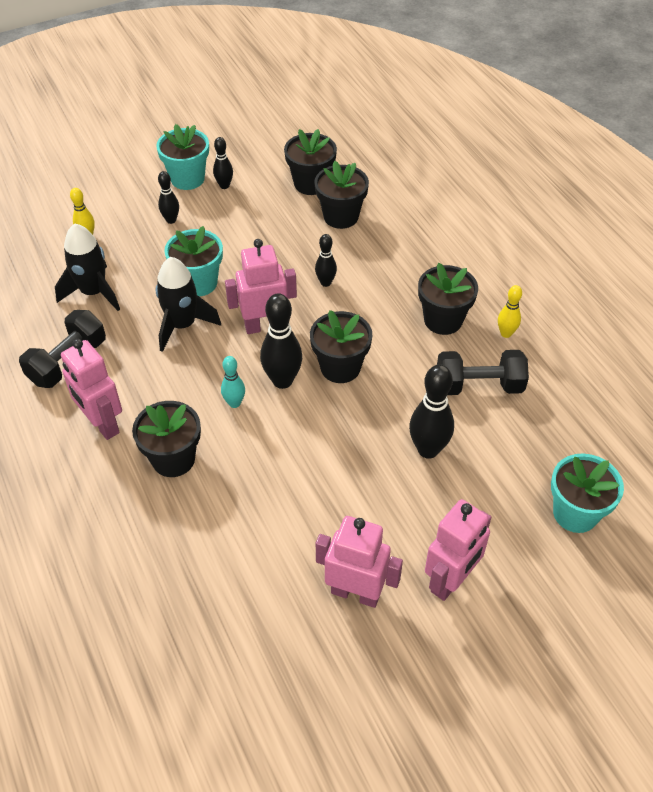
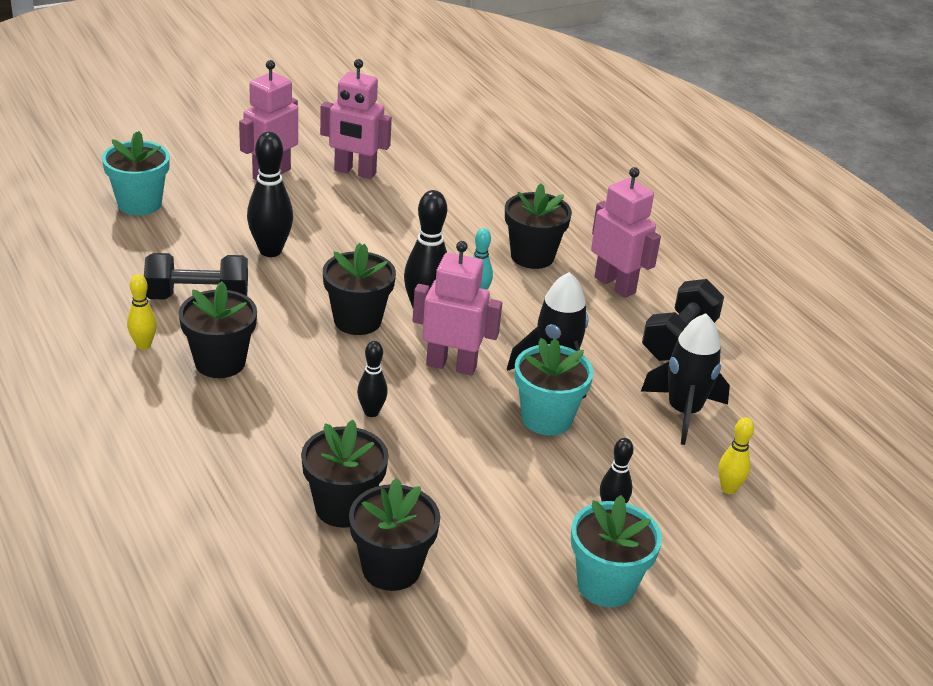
camera: 175 degrees right, 15 degrees down
(224, 186) = (539, 569): black bowling pin -> none
(264, 326) = (451, 365): pink robot -> pink robot turned 150 degrees counterclockwise

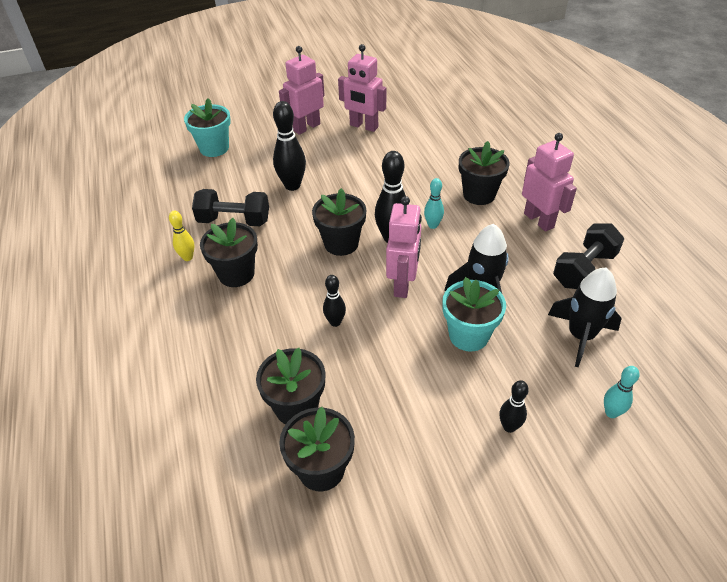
camera: 15 degrees right, 10 degrees up
(451, 365) = (403, 284): pink robot -> pink robot turned 75 degrees clockwise
(606, 585) = (494, 502): turquoise flower pot -> none
(728, 488) = (611, 413): yellow bowling pin -> turquoise bowling pin

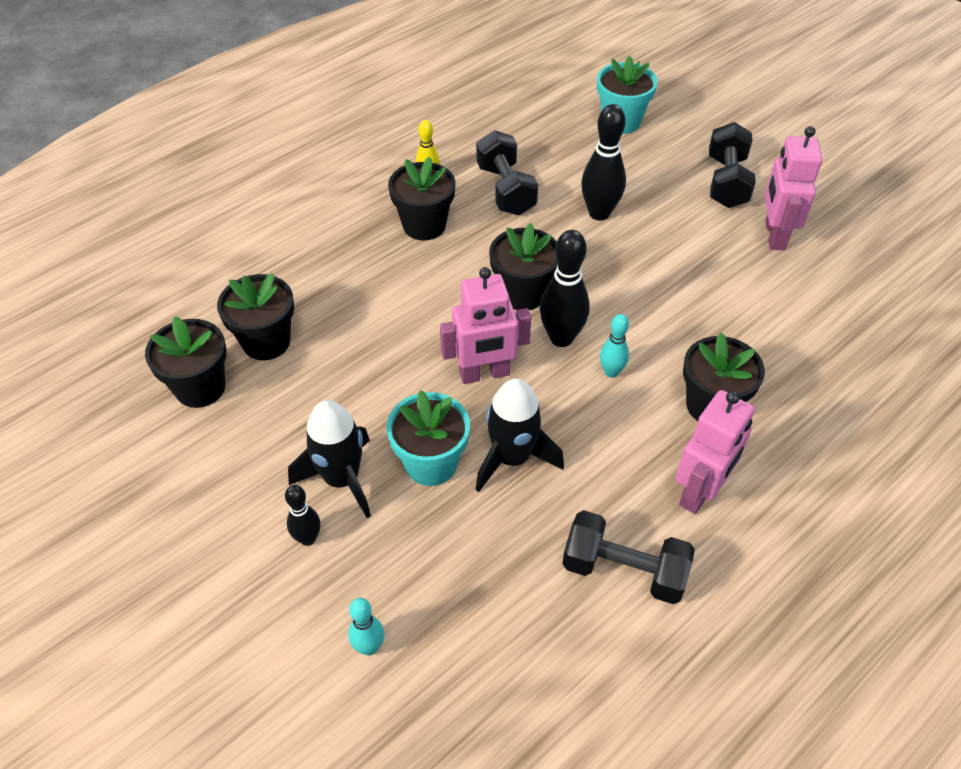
camera: 65 degrees right, 5 degrees up
(306, 127) = (726, 182): pink robot -> black dumbbell
(335, 322) = (393, 332): black bowling pin -> none
(580, 336) = (487, 589): black rocket -> black rocket (342, 479)

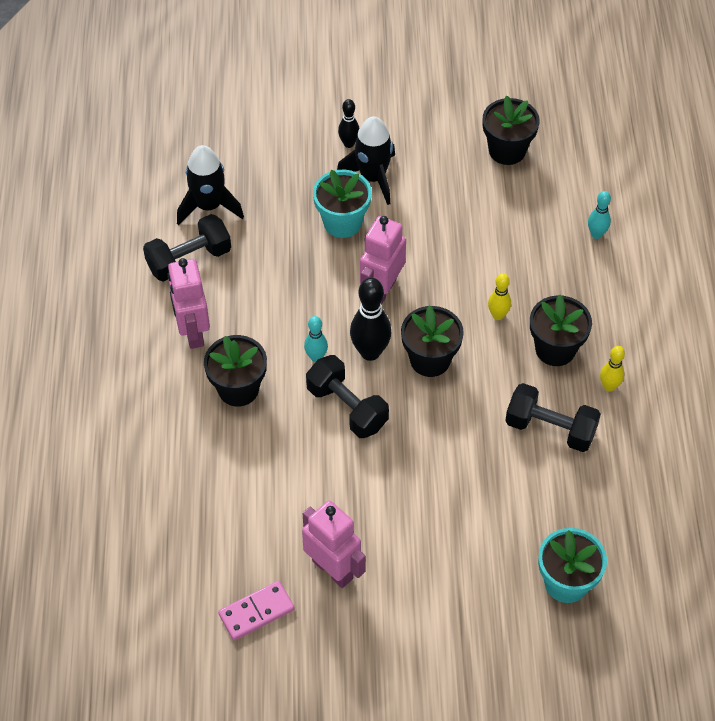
camera: 130 degrees right, 5 degrees up
(266, 342) = (517, 199): black flower pot -> none
(369, 647) = (262, 134): turquoise bowling pin -> turquoise bowling pin (596, 234)
(426, 278) = (498, 315): none -> yellow bowling pin
(512, 458) = (307, 261): black rocket -> black rocket (209, 206)
(599, 213) = (466, 470): black bowling pin -> none
(726, 182) = (419, 593): black dumbbell -> black dumbbell (347, 407)
(862, 255) = (256, 612): none -> pink domino

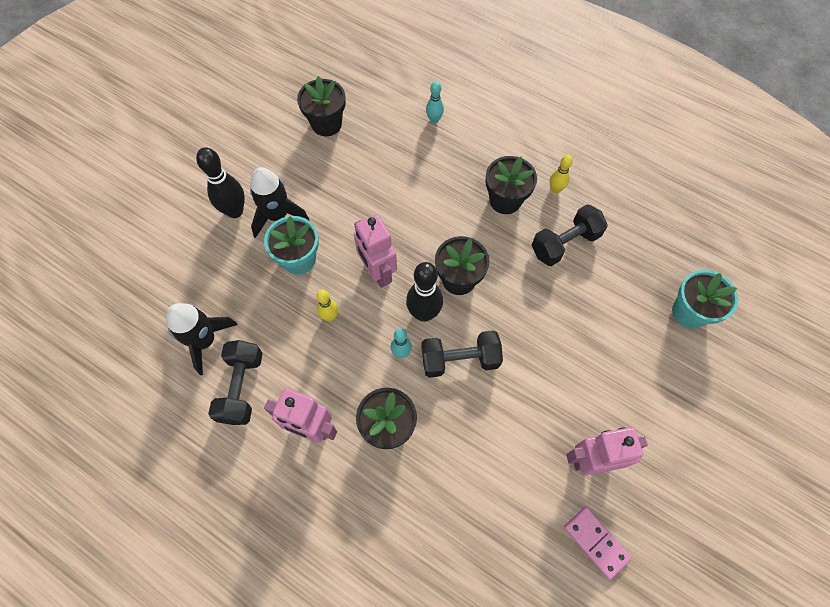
camera: 55 degrees left, 10 degrees up
(256, 612) = (595, 542): pink domino -> pink domino turned 45 degrees counterclockwise
(349, 143) = (235, 211): black bowling pin -> black bowling pin, size x1.75
(498, 315) = (453, 215): yellow bowling pin -> yellow bowling pin (330, 316)

